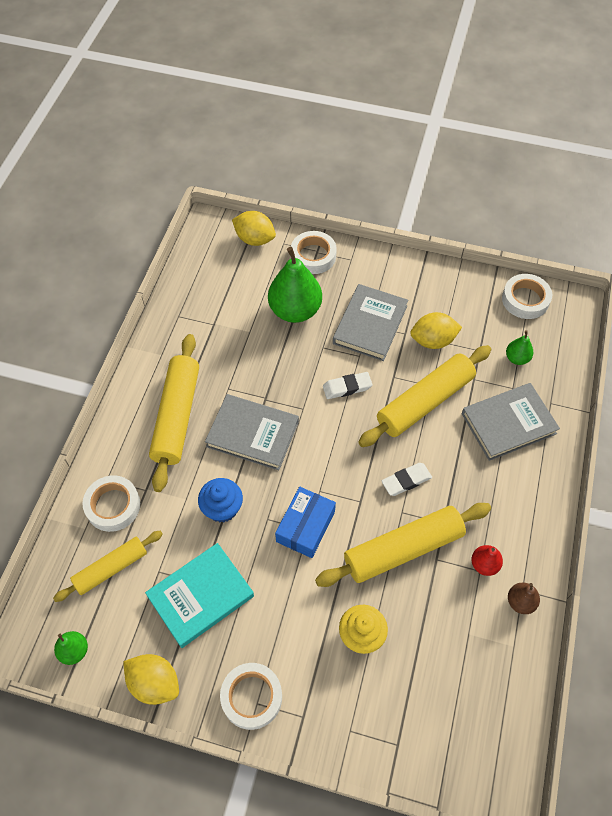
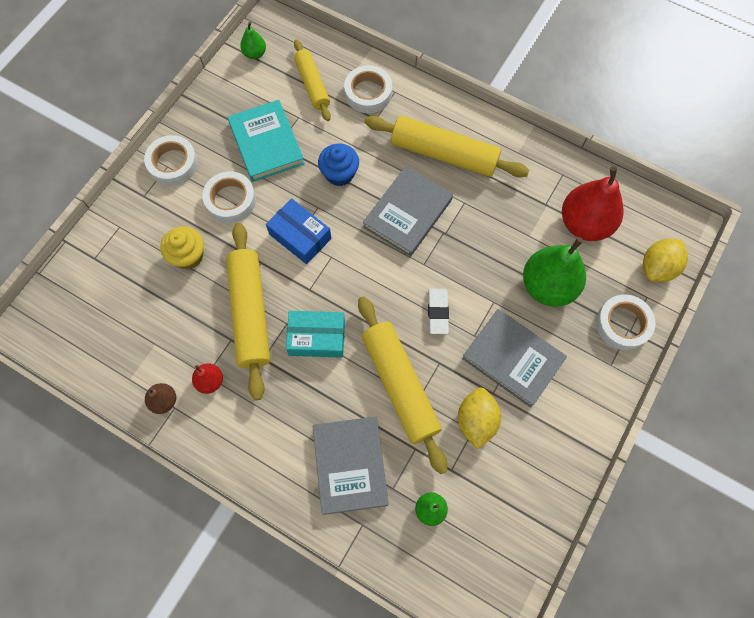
camera: 105 degrees right, 10 degrees up
(154, 683) = (210, 101): yellow lemon -> none
(226, 293) = (584, 223): none -> red pear
(406, 481) = (317, 337): white eraser -> turquoise box
(525, 300) = (512, 556): white tape -> white tape (230, 200)

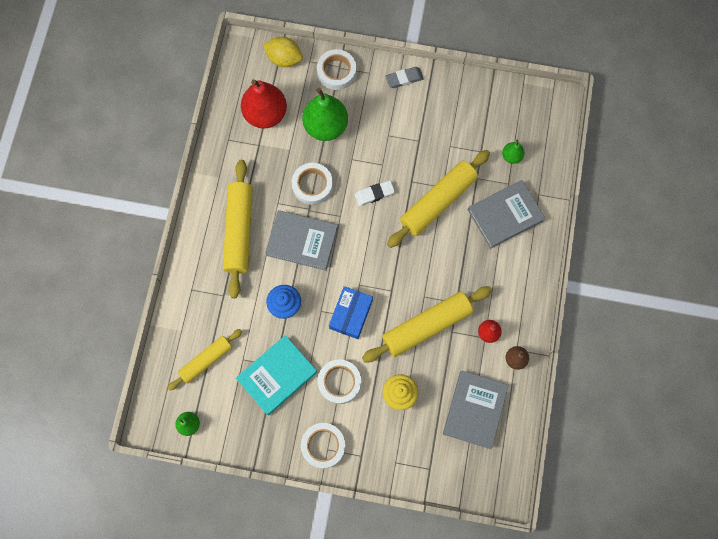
camera: 110 degrees left, 5 degrees up
(317, 337) = (426, 270): turquoise box -> none
(368, 93) = (200, 310): white tape -> white tape (312, 185)
(476, 421) = (442, 146): yellow lemon -> none
(513, 358) = (389, 135): grey book -> grey book (474, 409)
(590, 407) = (404, 79): none -> grey eraser

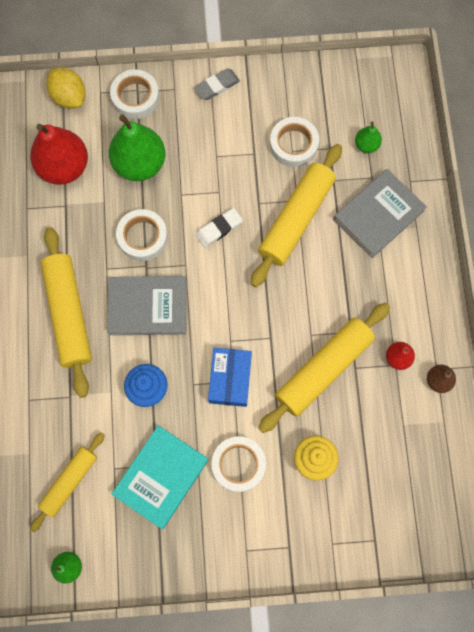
camera: 15 degrees left, 0 degrees up
(284, 59) = (69, 97): yellow lemon -> yellow lemon turned 45 degrees clockwise
(323, 445) = (240, 547): white tape -> white tape (293, 144)
(474, 409) = (408, 454): grey book -> none

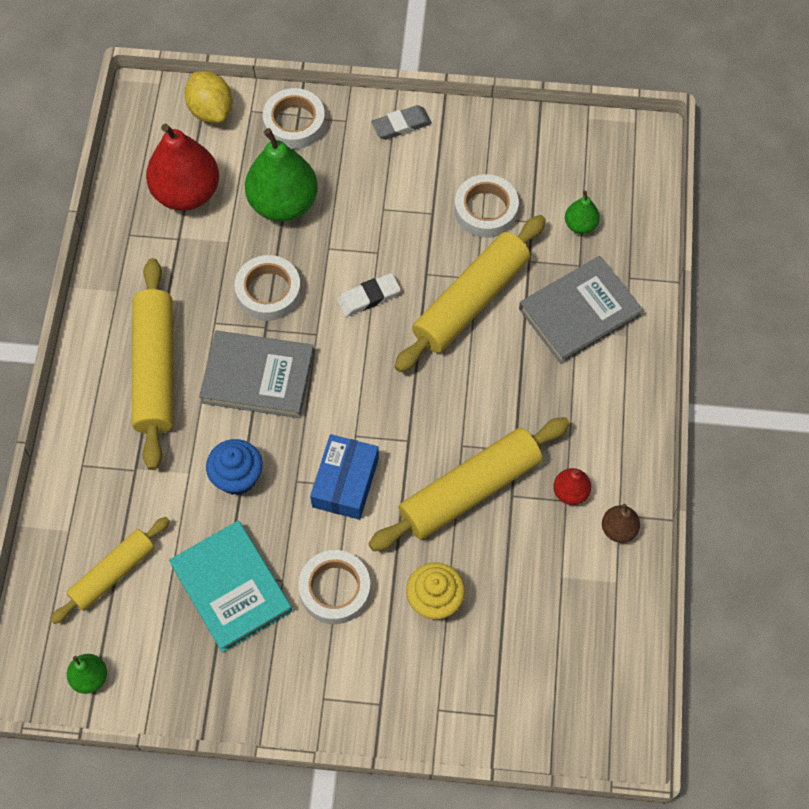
camera: 10 degrees right, 10 degrees down
(161, 477) = (231, 588): turquoise book -> turquoise book turned 75 degrees counterclockwise

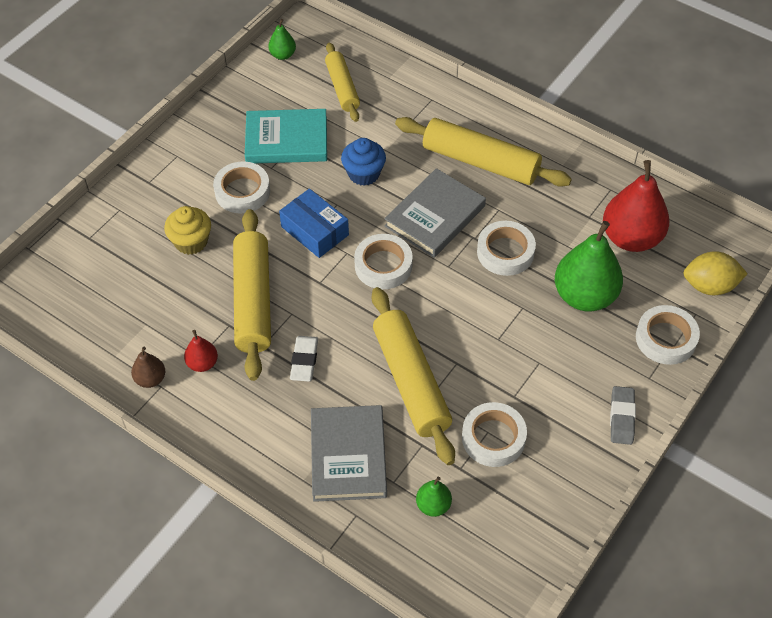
camera: 120 degrees right, 10 degrees down
(351, 392) = (383, 265): none -> white tape
(368, 297) = (459, 313): white eraser -> white eraser (304, 361)

